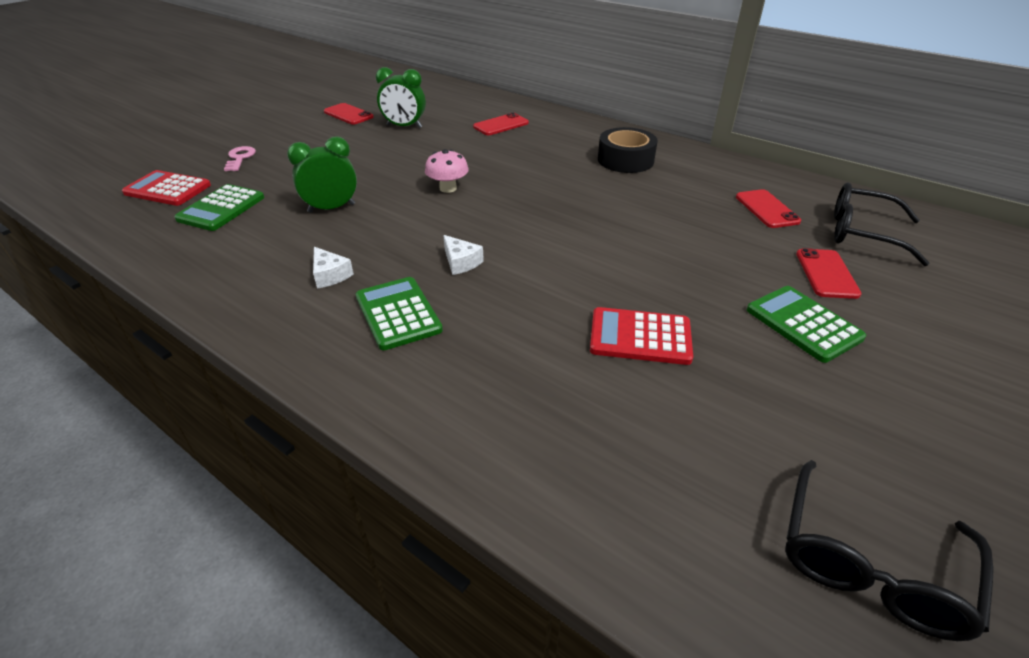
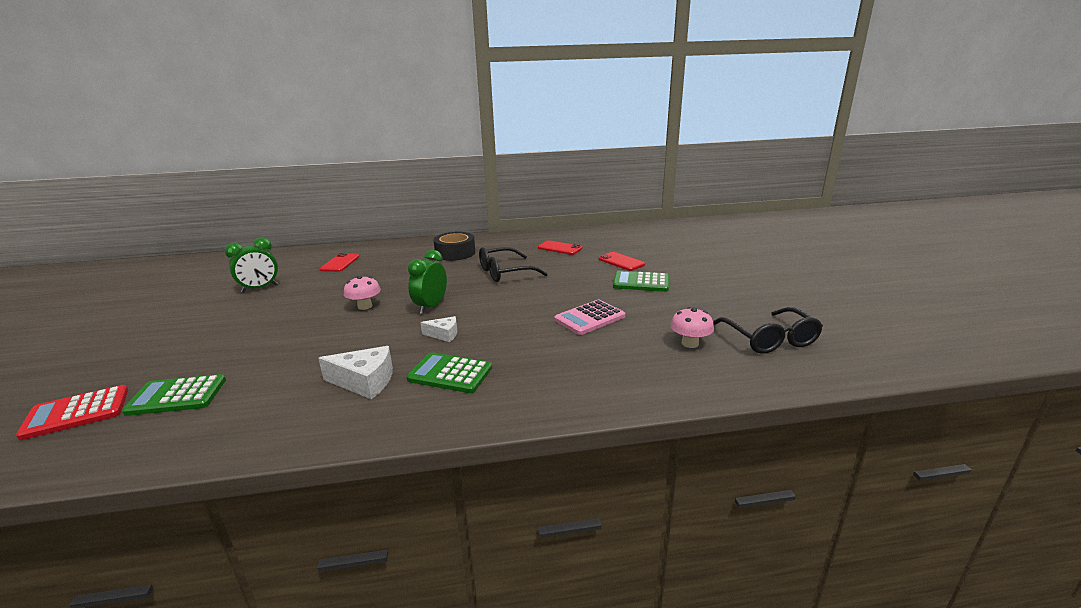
camera: 45 degrees left, 15 degrees down
(221, 208) = (177, 396): green calculator -> green calculator turned 105 degrees clockwise
(240, 158) = (123, 362): pink key -> none
(330, 275) = (365, 381): white cheese -> white cheese, size x1.66
(331, 208) = (290, 352): green clock -> green clock (431, 307)
(348, 114) = (187, 298): red phone -> none
(640, 337) = (589, 318): red calculator -> pink calculator
(715, 469) = (690, 343): none -> pink mushroom
(862, 233) = (610, 242): black glasses -> black glasses (505, 272)

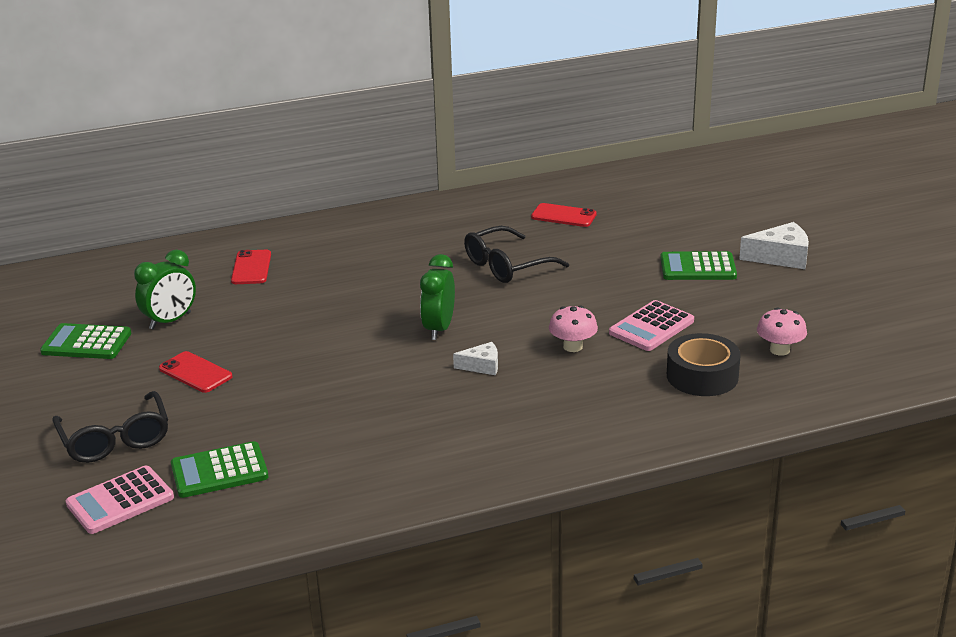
camera: 10 degrees left, 5 degrees up
(76, 413) = (120, 501): red calculator -> pink calculator
(365, 306) = (348, 336): pink mushroom -> pink mushroom (573, 346)
(365, 381) = (428, 432): white cheese -> white cheese (781, 257)
(450, 374) = (521, 413): green calculator -> green calculator (86, 343)
(455, 253) = (413, 236): black tape -> black tape (702, 376)
(621, 262) = (660, 234): red phone -> red phone (195, 373)
(769, 339) = (868, 336): black glasses -> black glasses (115, 439)

